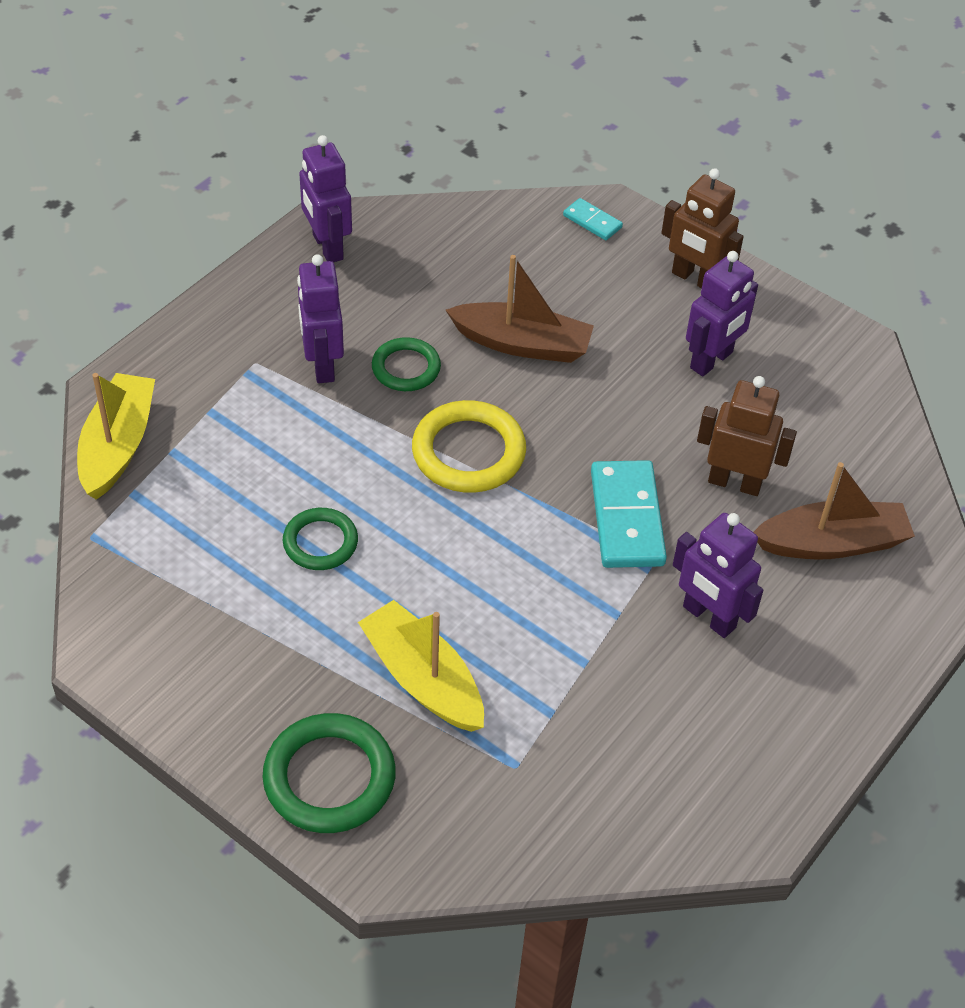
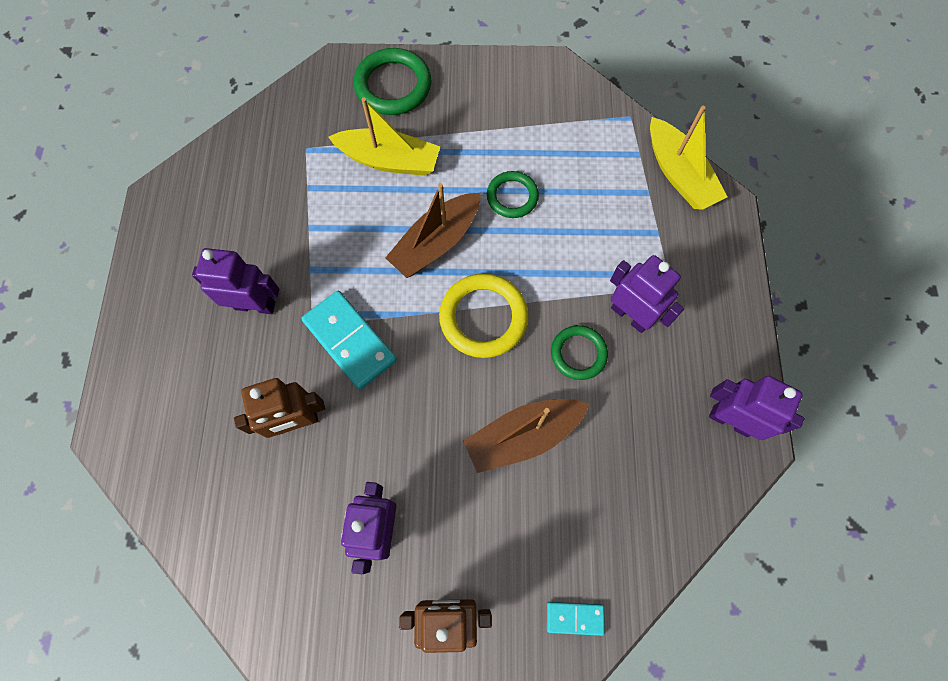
camera: 145 degrees right, 20 degrees up
(832, 543) = (204, 419): brown boat -> brown boat (436, 243)

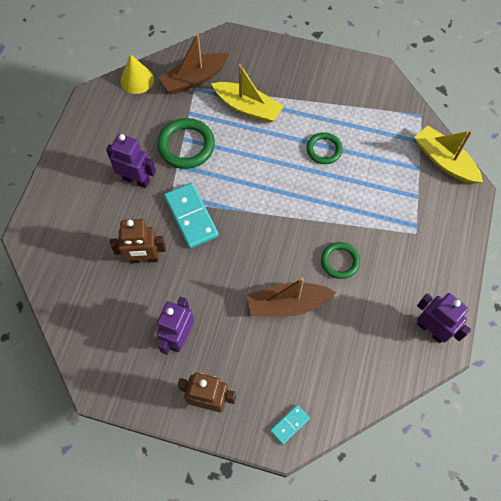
camera: 15 degrees right, 5 degrees down
(218, 155) = (137, 80): none -> yellow cone
(393, 86) = (263, 59): green ring -> green ring (186, 146)
(436, 243) = (264, 168): brown boat -> brown boat (194, 79)
(483, 317) = (282, 223): yellow ring -> none
(574, 618) = (289, 424): turquoise domino -> turquoise domino turned 60 degrees counterclockwise
(630, 315) = (382, 245): purple robot -> none
(679, 174) = (444, 161): yellow boat -> yellow boat turned 150 degrees clockwise

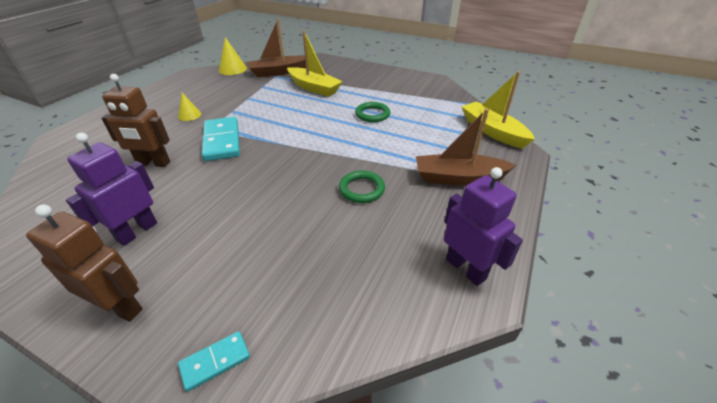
camera: 10 degrees right, 25 degrees down
(136, 180) = (189, 115): purple robot -> yellow cone
(186, 146) = (248, 101): green ring -> none
(288, 304) = (284, 218): brown boat -> brown boat (458, 178)

